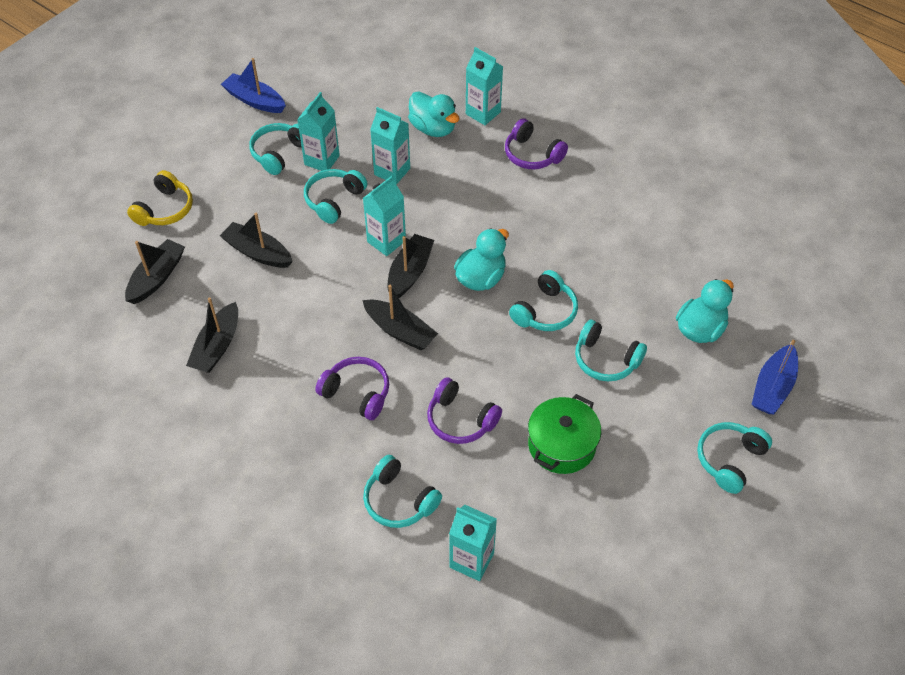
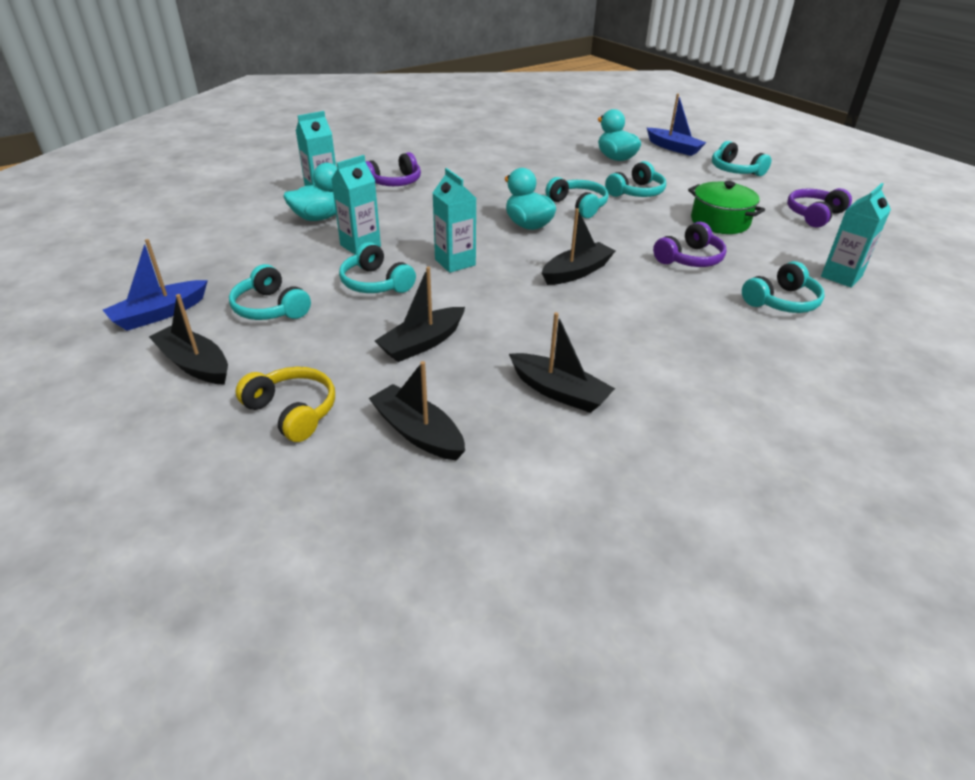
camera: 75 degrees left, 15 degrees down
(322, 160) = (307, 282): turquoise carton -> none
(357, 393) = (649, 306): purple headphones -> purple headphones (814, 215)
(409, 272) = (504, 256): black boat -> black boat (194, 364)

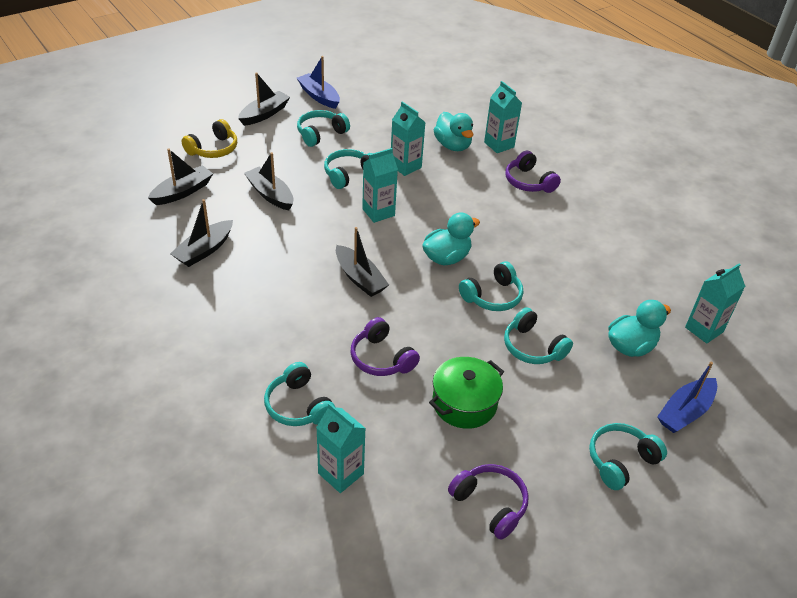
camera: 90 degrees right, 5 degrees up
(585, 135) = (704, 329): none -> turquoise carton

